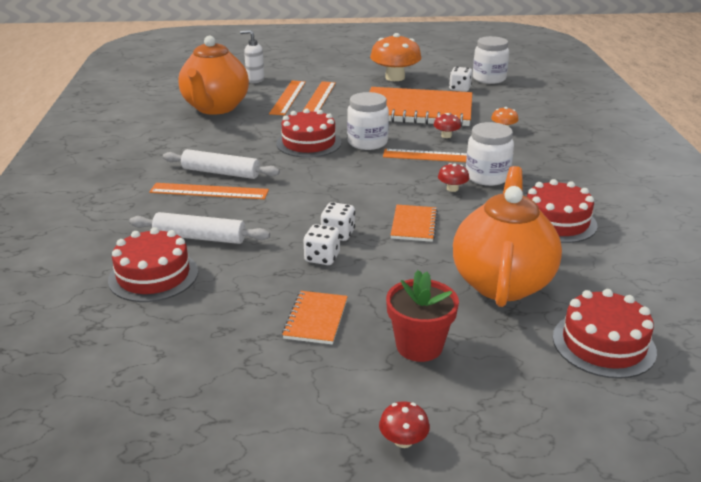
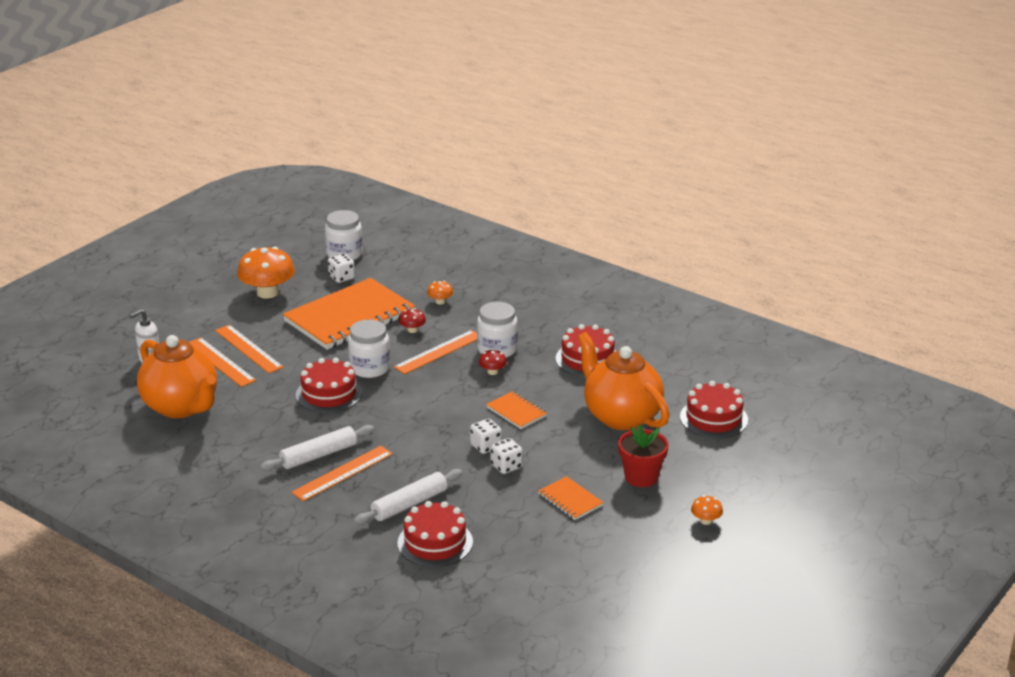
camera: 50 degrees left, 0 degrees up
(403, 440) = (706, 521): red mushroom -> orange mushroom

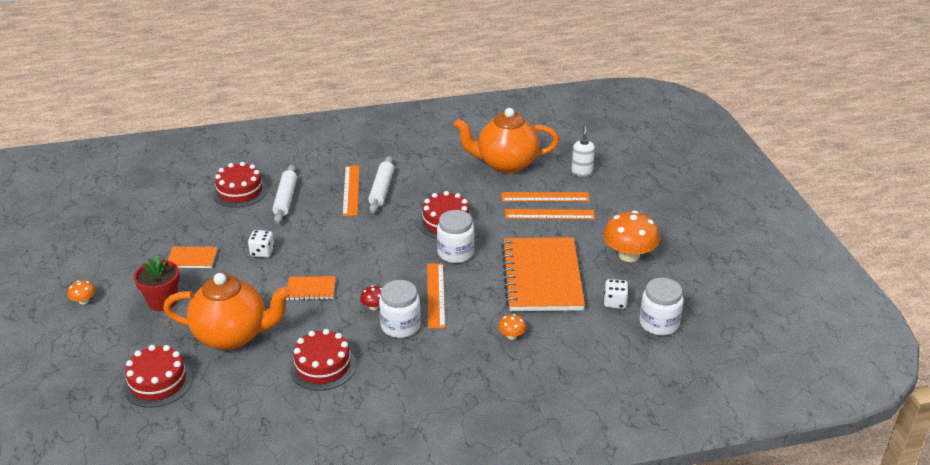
camera: 130 degrees right, 5 degrees up
(412, 330) = (484, 298): red mushroom -> none
(486, 446) = (294, 255): white dice -> none

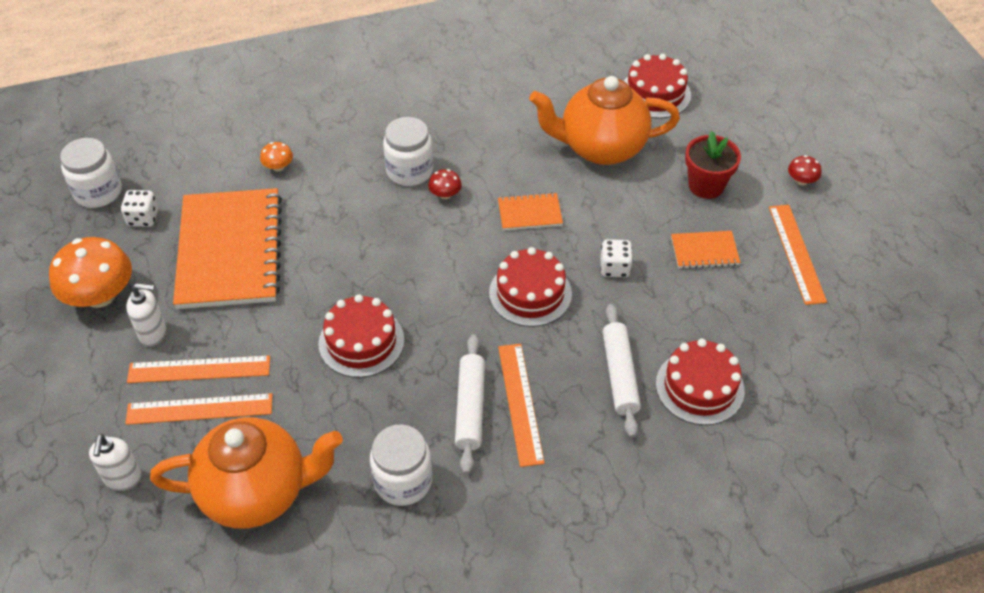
camera: 175 degrees right, 15 degrees up
(84, 301) = (801, 180): orange mushroom -> red mushroom
(323, 366) = (488, 120): red cake -> red cake (530, 293)
(435, 295) = (370, 215): orange ruler -> orange ruler (796, 253)
(455, 253) = (345, 283): white jar -> white jar (403, 481)
(584, 233) = (153, 334): none -> white soap dispenser

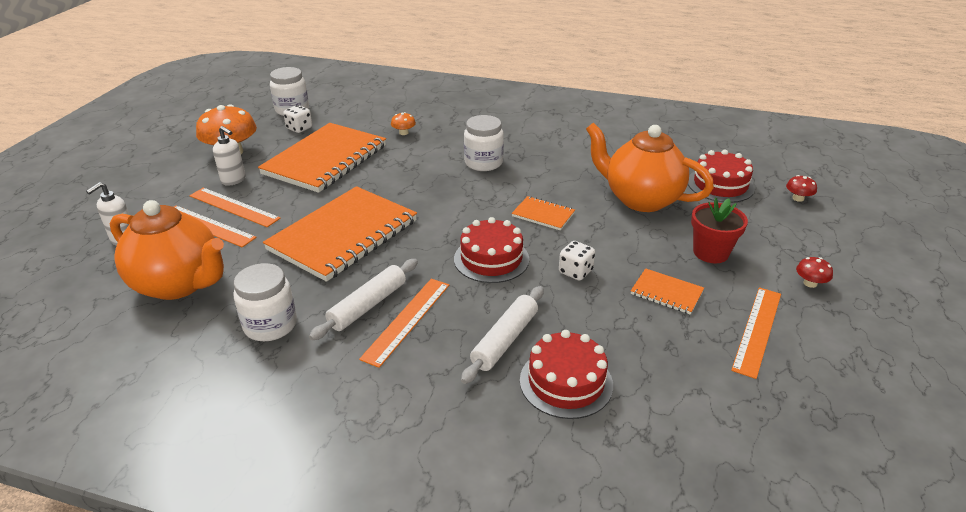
camera: 35 degrees right, 15 degrees down
(361, 342) = (343, 235): red cake -> orange notebook
(445, 194) = (493, 183): red mushroom -> red mushroom (798, 198)

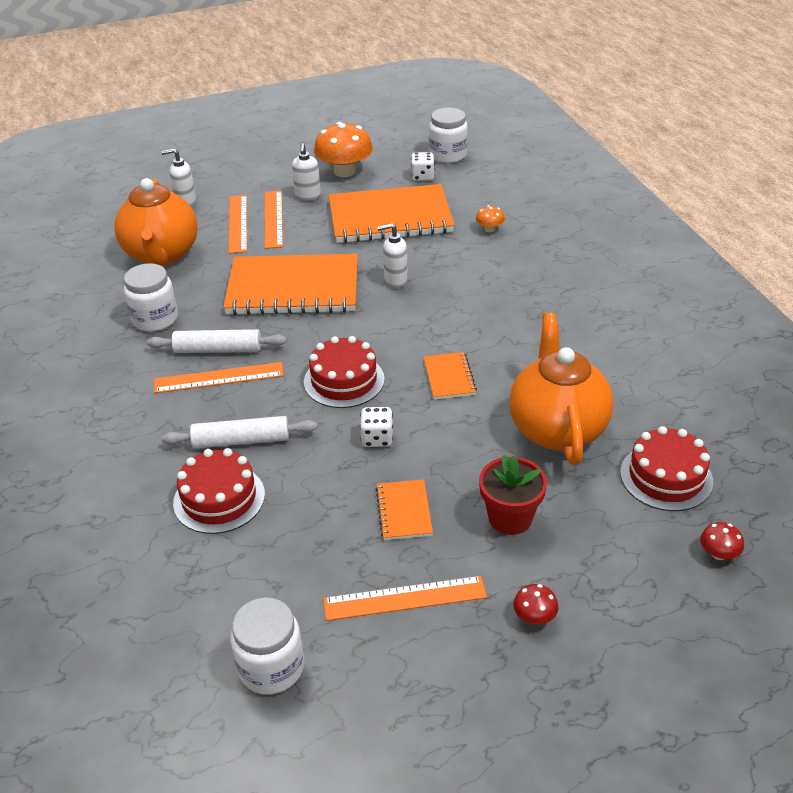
camera: 55 degrees right, 5 degrees up
(404, 189) = (395, 281): none -> white soap dispenser
(483, 163) = (496, 299): white jar -> white jar (271, 667)

